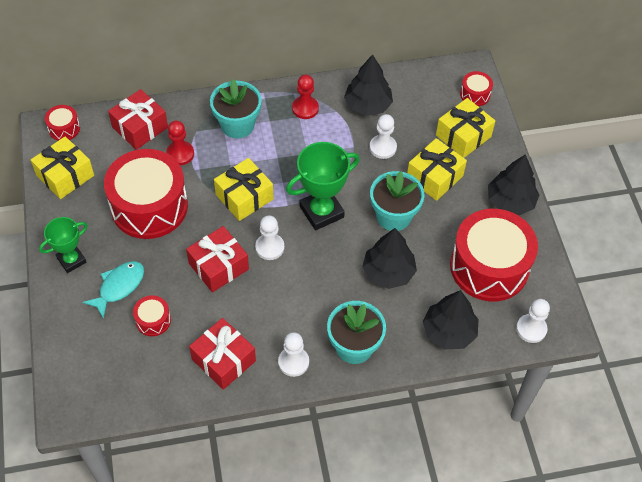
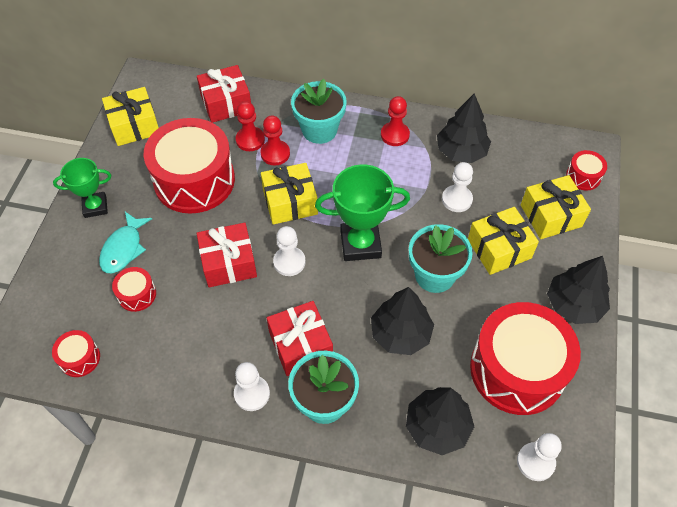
camera: 25 degrees right, 0 degrees up
(64, 128) = (157, 82): red drum -> red drum (80, 358)
(119, 287) = (124, 248): turquoise fish -> turquoise fish turned 135 degrees clockwise
(209, 159) = (275, 154): none -> red pawn
(223, 360) = (182, 363): red gift -> red gift (300, 345)

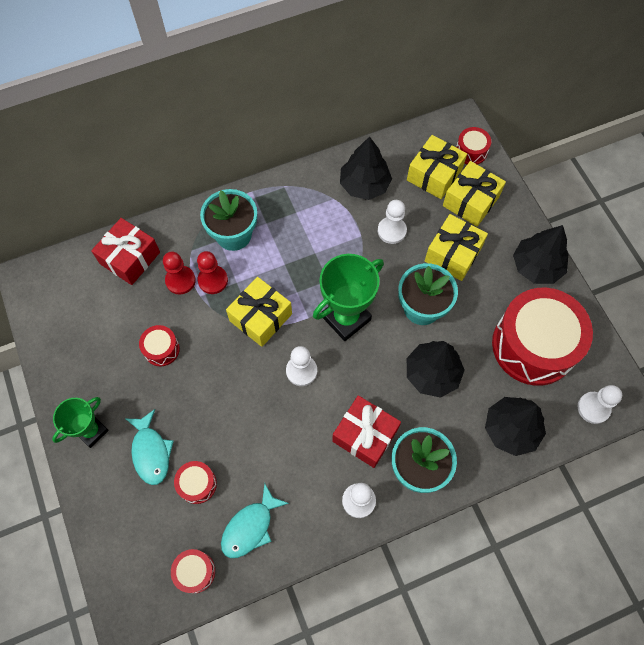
camera: 35 degrees left, 10 degrees up
(134, 125) = (61, 331): yellow gift -> yellow gift (434, 175)
(149, 354) = (250, 527): none -> turquoise fish
(194, 180) = (161, 349): red drum -> red drum, size x0.43
(229, 263) = (252, 404): red gift -> none
(395, 135) = (300, 201): red pawn -> none

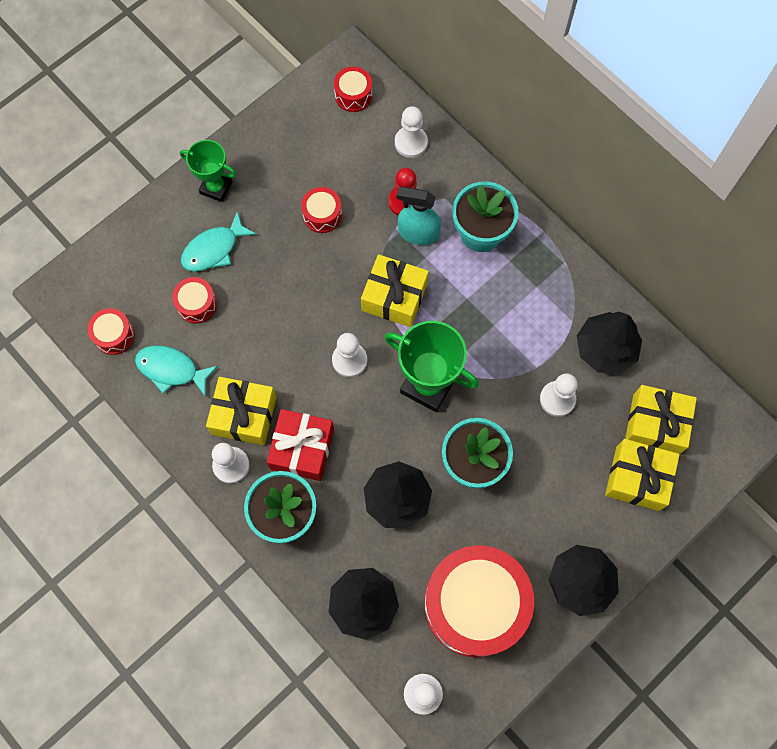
camera: 70 degrees right, 5 degrees up
(130, 258) = (411, 143): red gift -> white pawn
(213, 280) = (418, 233): red pawn -> turquoise spray bottle
(453, 254) = (556, 478): yellow gift -> yellow gift (244, 415)
(471, 151) = (709, 459): red drum -> red drum (353, 95)

